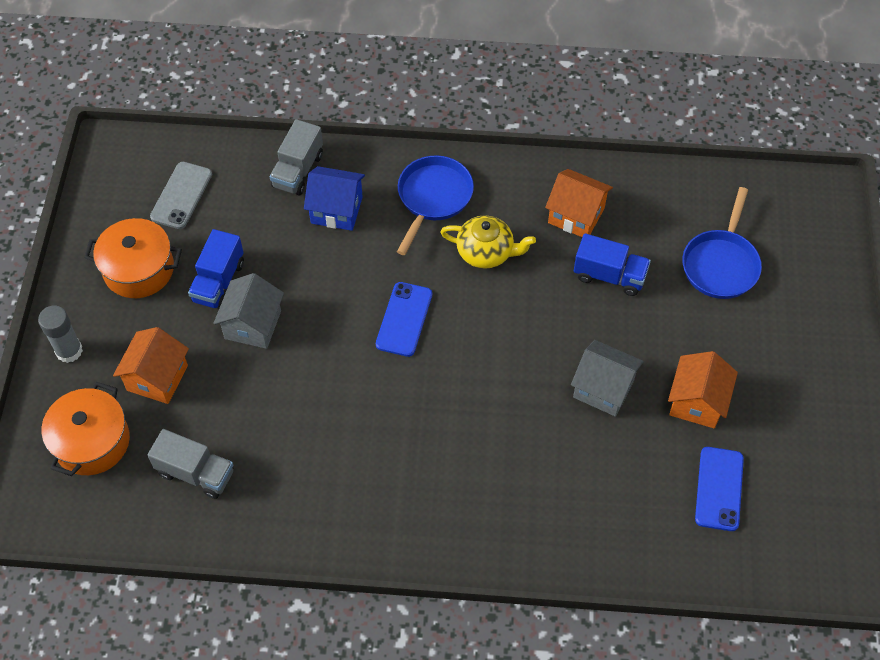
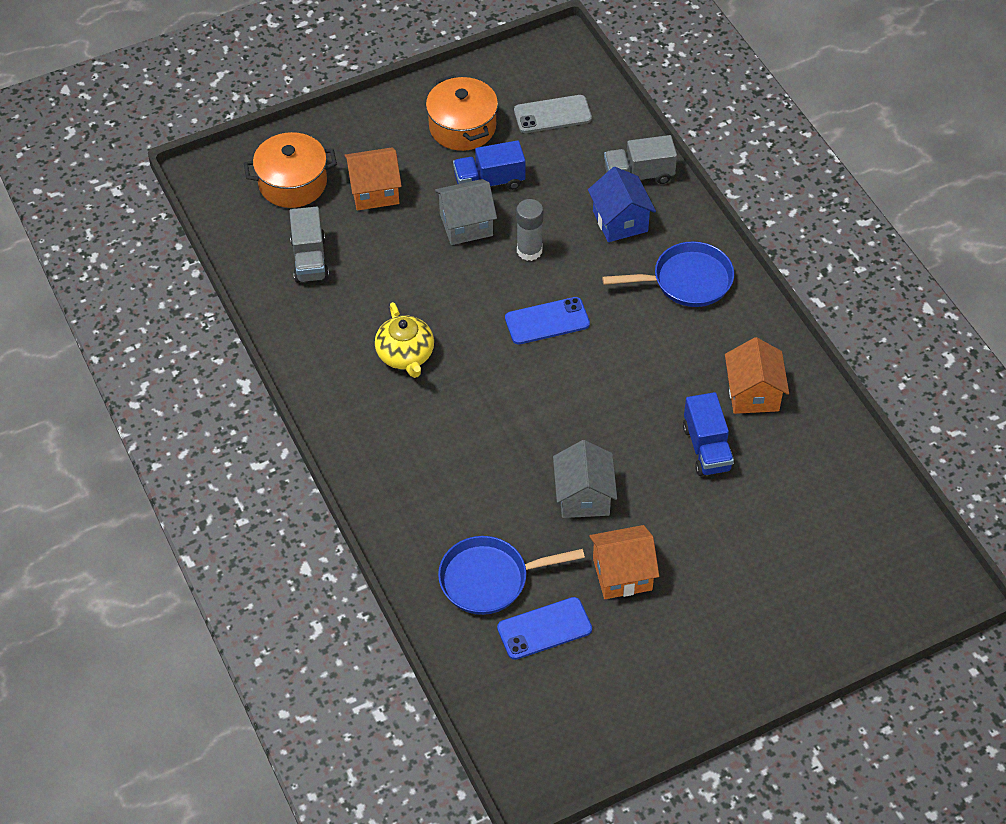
camera: 60 degrees right, 5 degrees down
(69, 351) = (359, 126): grey glue stick -> grey glue stick (529, 251)
(486, 252) = (660, 345): yellow teapot -> yellow teapot (406, 355)
(721, 264) = (789, 530): blue pan -> blue pan (489, 579)

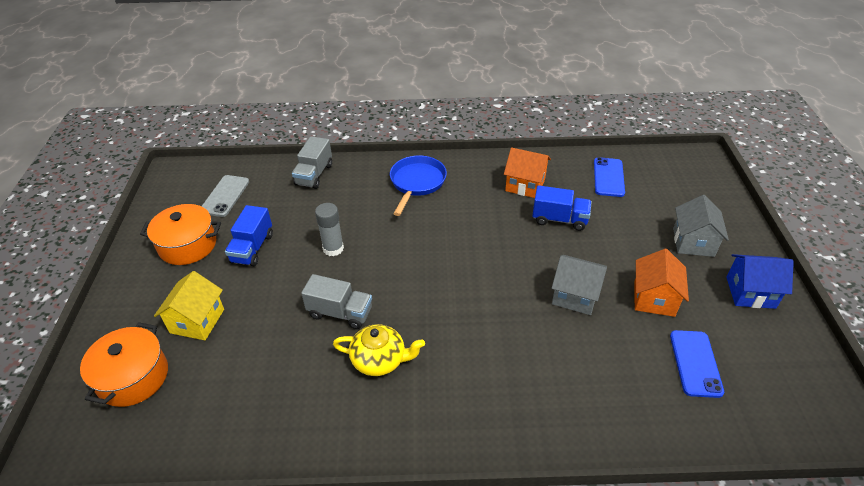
camera: 65 degrees left, 10 degrees down
(310, 259) = (227, 395): grey truck -> grey truck (340, 313)
(374, 191) = (197, 321): orange house -> yellow house
(466, 225) = (280, 275): grey house -> grey house (693, 242)
(489, 579) = (636, 383): blue pan -> none
(547, 321) = (404, 261): blue phone -> blue phone (608, 177)
(620, 221) = (344, 195): blue house -> blue house (750, 292)

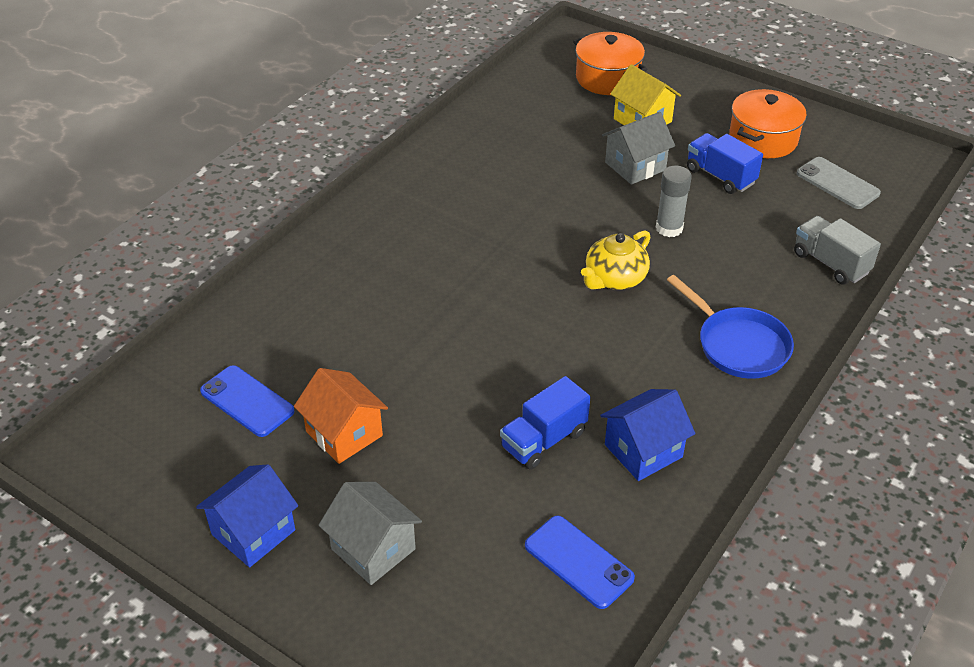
camera: 125 degrees right, 0 degrees up
(340, 313) = (569, 199): grey truck -> none
(379, 360) = (488, 201): yellow teapot -> yellow teapot (614, 278)
(525, 185) = (643, 451): orange house -> blue house
(575, 296) = (418, 370): grey house -> grey house (635, 166)

